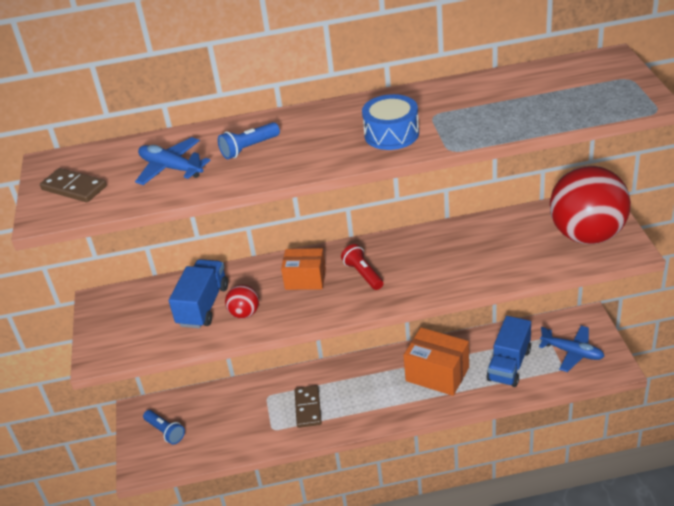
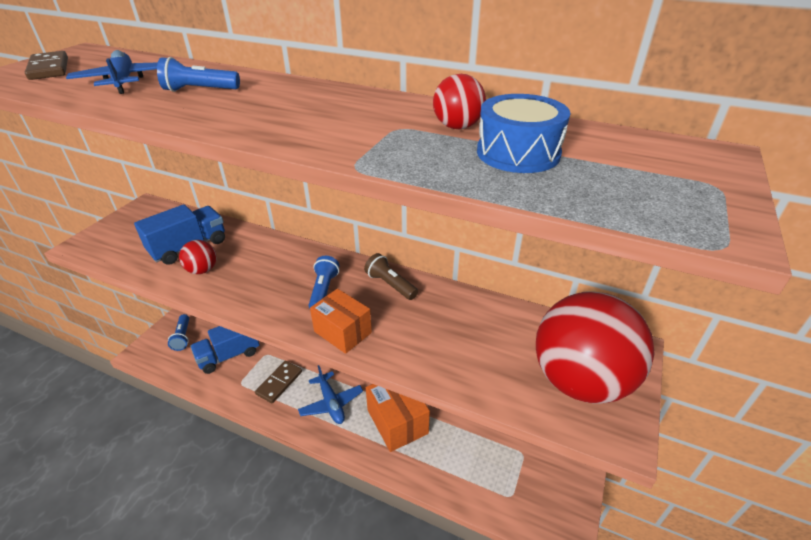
camera: 30 degrees right, 0 degrees up
(305, 279) = (278, 268): orange box -> orange box (342, 332)
(363, 274) = (323, 290): red flashlight -> blue flashlight
(391, 134) = (327, 127): blue drum -> blue drum (518, 153)
(406, 245) = (390, 285): none -> brown flashlight
(465, 99) = (457, 127): none -> red ball
(509, 365) = (464, 456): blue truck -> blue truck (229, 355)
(572, 352) = (535, 486): blue plane -> blue plane (331, 403)

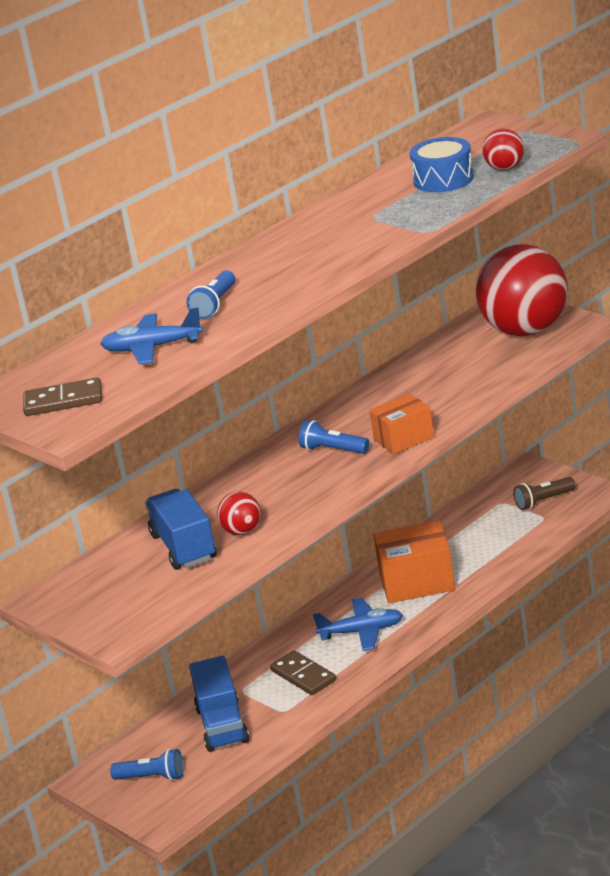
camera: 65 degrees left, 10 degrees down
(390, 285) = (349, 411): brown flashlight -> brown flashlight (543, 501)
(457, 127) = (386, 196): red ball -> red ball (505, 168)

